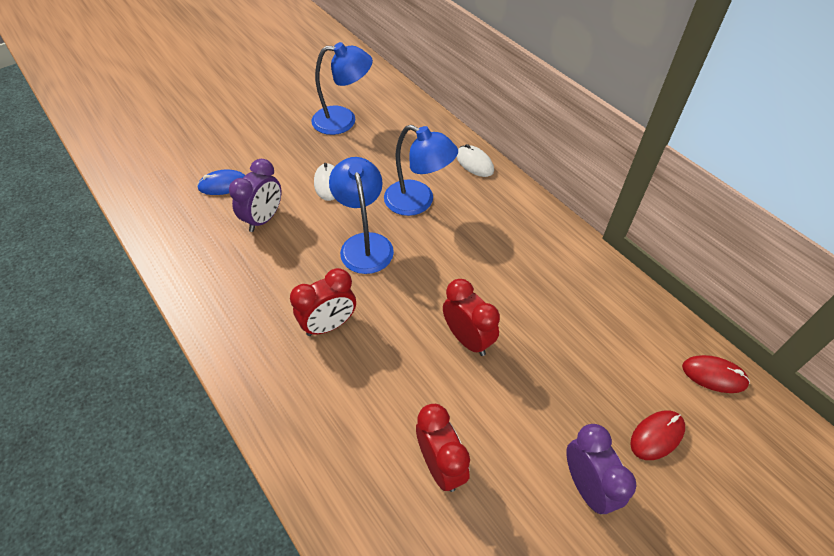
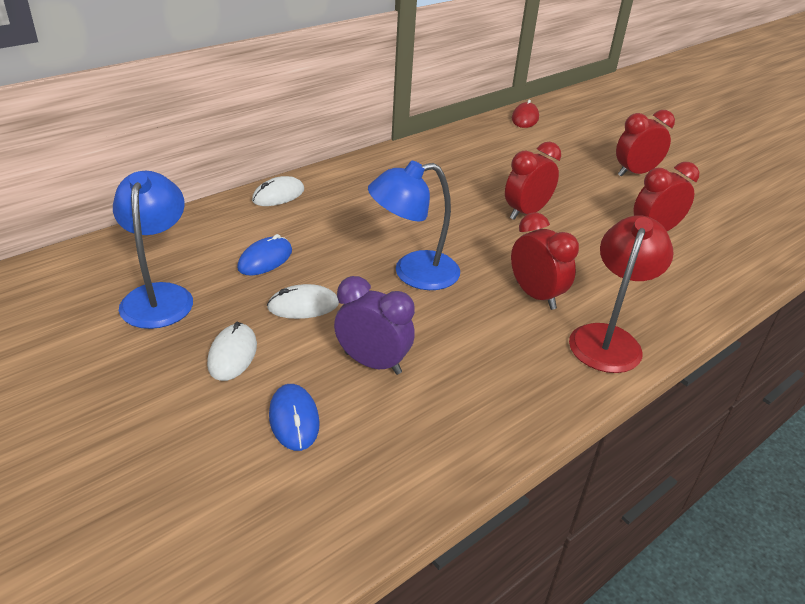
camera: 95 degrees left, 15 degrees down
(266, 369) = (608, 338): none -> red lamp
(283, 156) = (232, 354): none -> white mouse
(383, 162) = (265, 259): none -> blue mouse
(418, 202) = (343, 234): blue lamp -> none
(587, 486) = (635, 173): purple clock -> red clock
(657, 436) = (583, 144): red mouse -> none

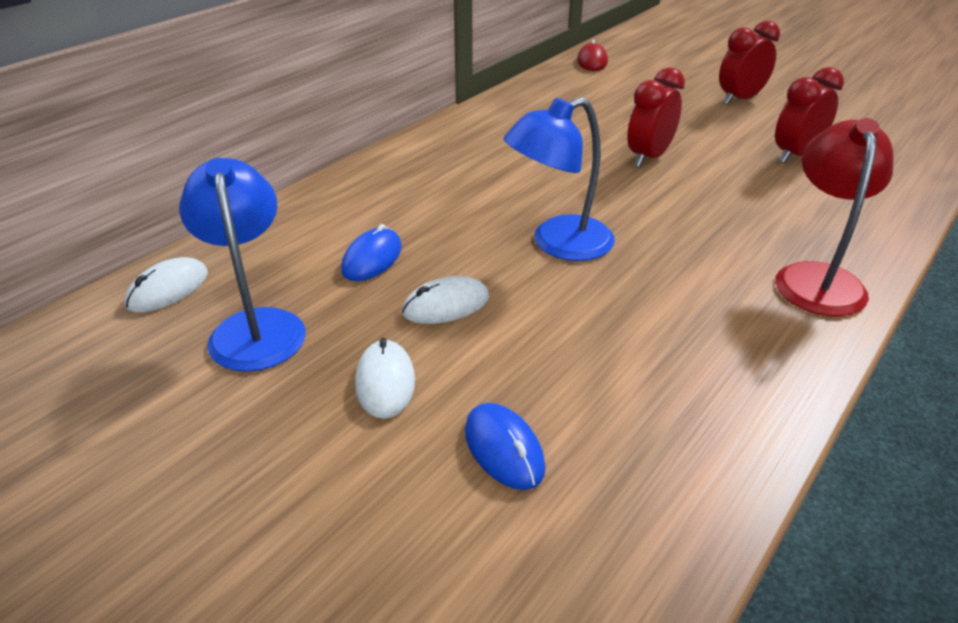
camera: 10 degrees left, 0 degrees up
(278, 195) = (353, 182): white mouse -> white mouse (168, 289)
(373, 363) = (566, 358): purple clock -> none
(535, 295) = (710, 245): red clock -> none

